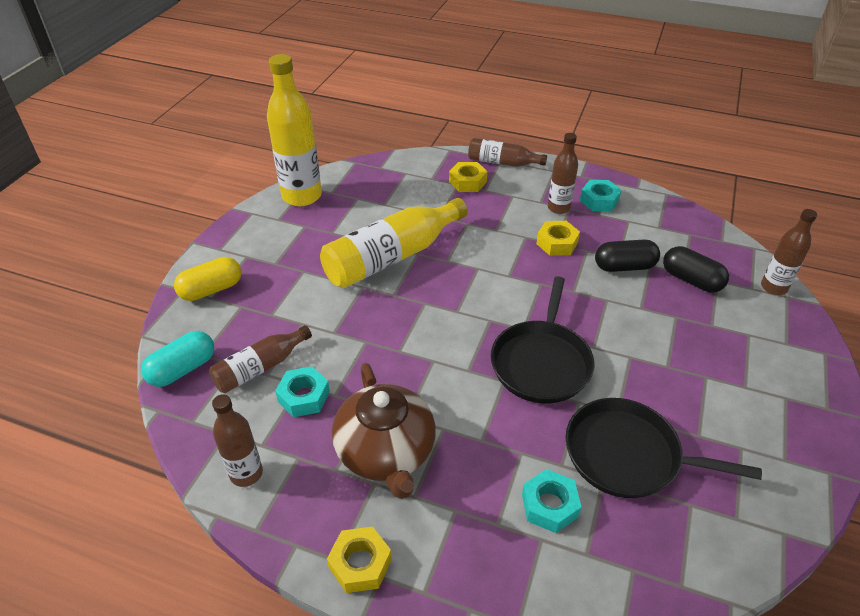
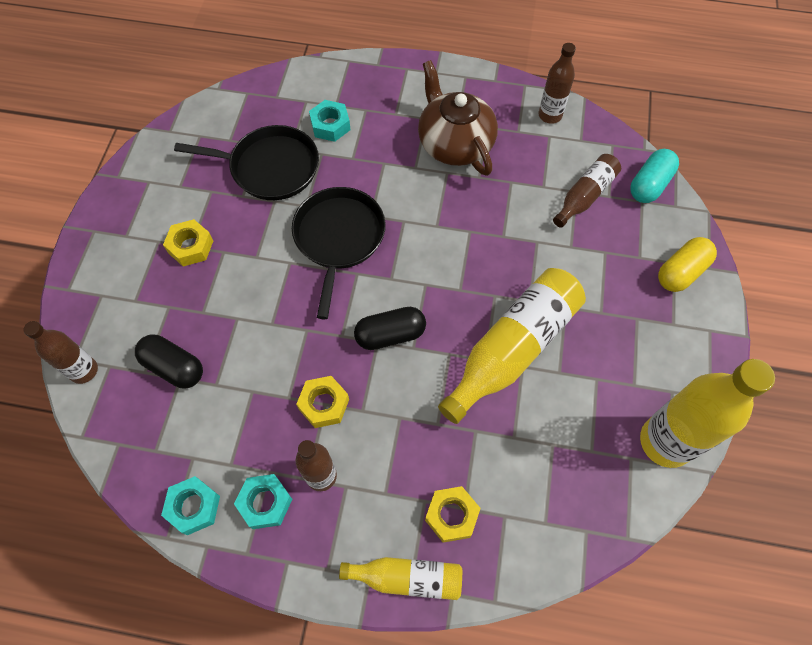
camera: 170 degrees right, 20 degrees up
(304, 397) = (535, 176): turquoise nut -> turquoise nut (193, 507)
(360, 564) = (450, 76): yellow nut -> yellow nut (190, 246)
(502, 162) = (407, 578): brown bottle -> yellow bottle
(624, 267) = (246, 376): black capsule -> black capsule (390, 335)

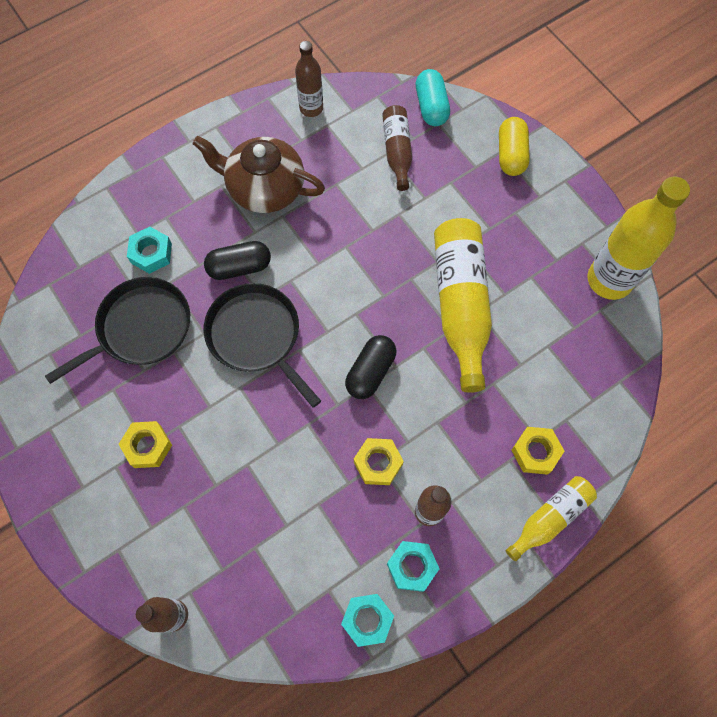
camera: 45 degrees left, 5 degrees up
(174, 367) = (241, 544): black capsule -> black capsule (239, 267)

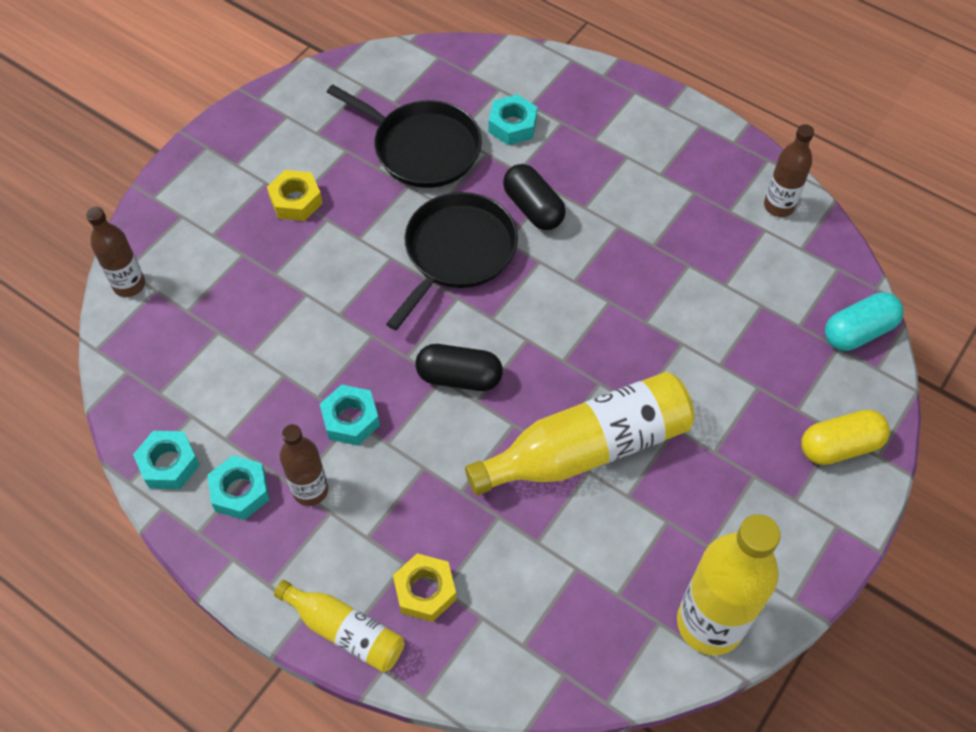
camera: 70 degrees right, 10 degrees down
(264, 188) = (645, 197): brown teapot -> none
(378, 463) = (350, 419): yellow nut -> turquoise nut
(397, 152) = (769, 314): brown bottle -> none

